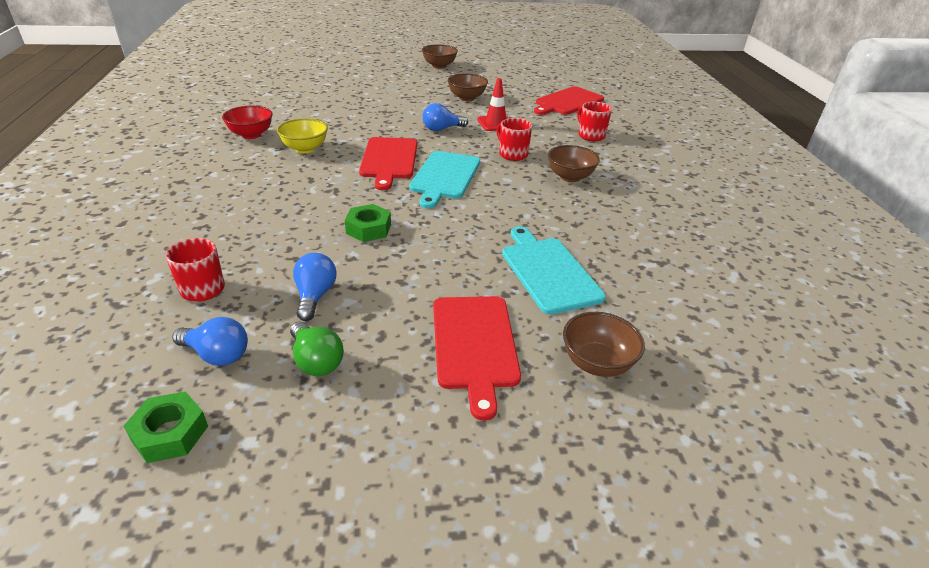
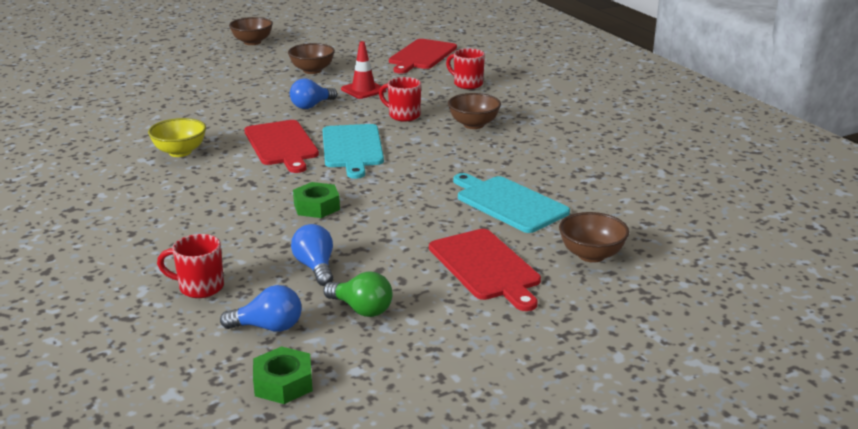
camera: 20 degrees left, 10 degrees down
(251, 135) = (103, 151): red bowl -> none

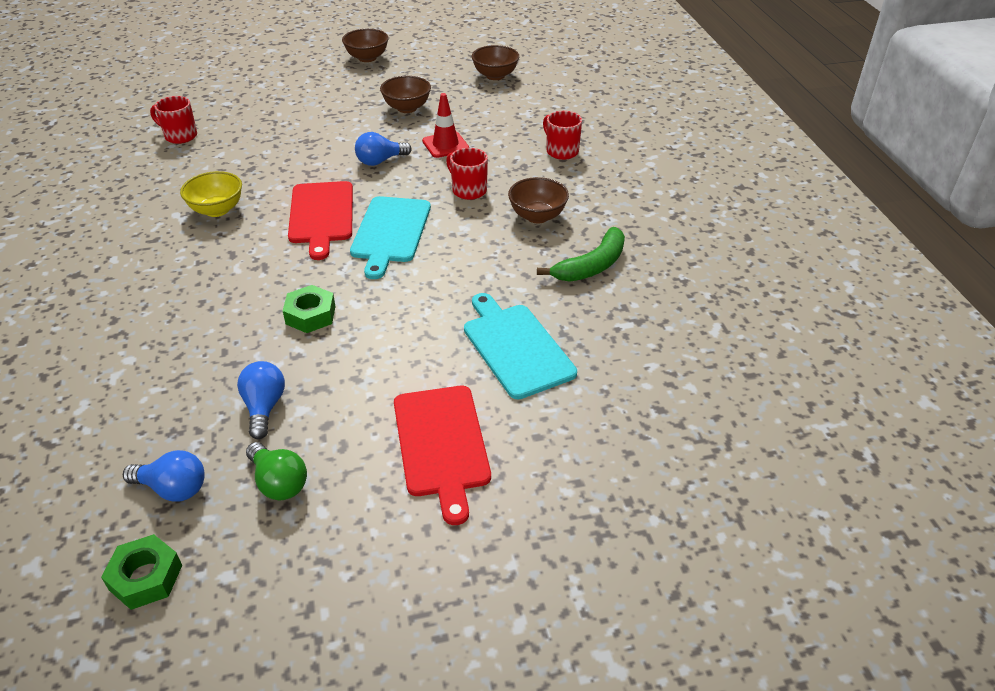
camera: 15 degrees right, 15 degrees up
(199, 287) = (136, 414): red mug -> red mug (179, 136)
(422, 56) = (533, 101): red cutting board -> none
(539, 148) = (592, 266): none -> green banana
(591, 255) = (568, 450): brown bowl -> brown bowl (495, 76)

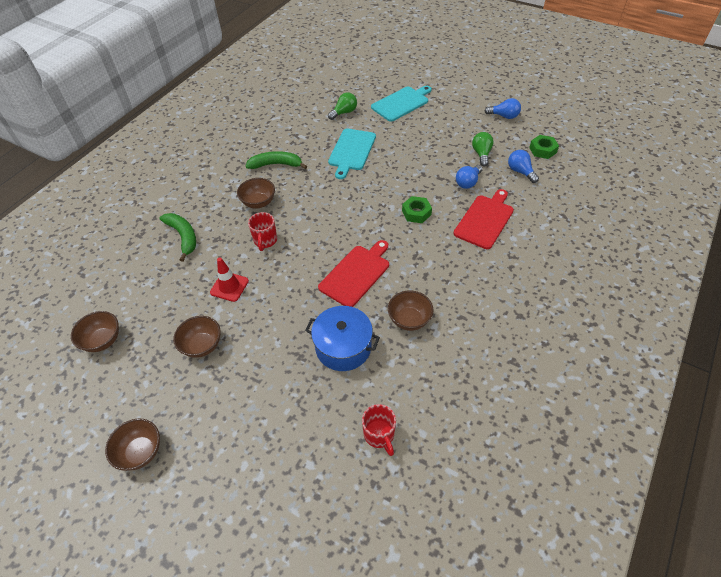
camera: 135 degrees left, 10 degrees up
(217, 210) = (409, 320): yellow bowl -> brown bowl
(270, 162) = (343, 347): none -> blue pot
(380, 161) = (280, 299): blue light bulb -> blue light bulb (504, 116)
(390, 232) = (334, 238): turquoise cutting board -> turquoise cutting board (401, 103)
(442, 444) = (416, 136): red cutting board -> red cutting board (485, 220)
(561, 151) = (183, 236): red mug -> green banana
(629, 410) = (344, 112): none -> green light bulb

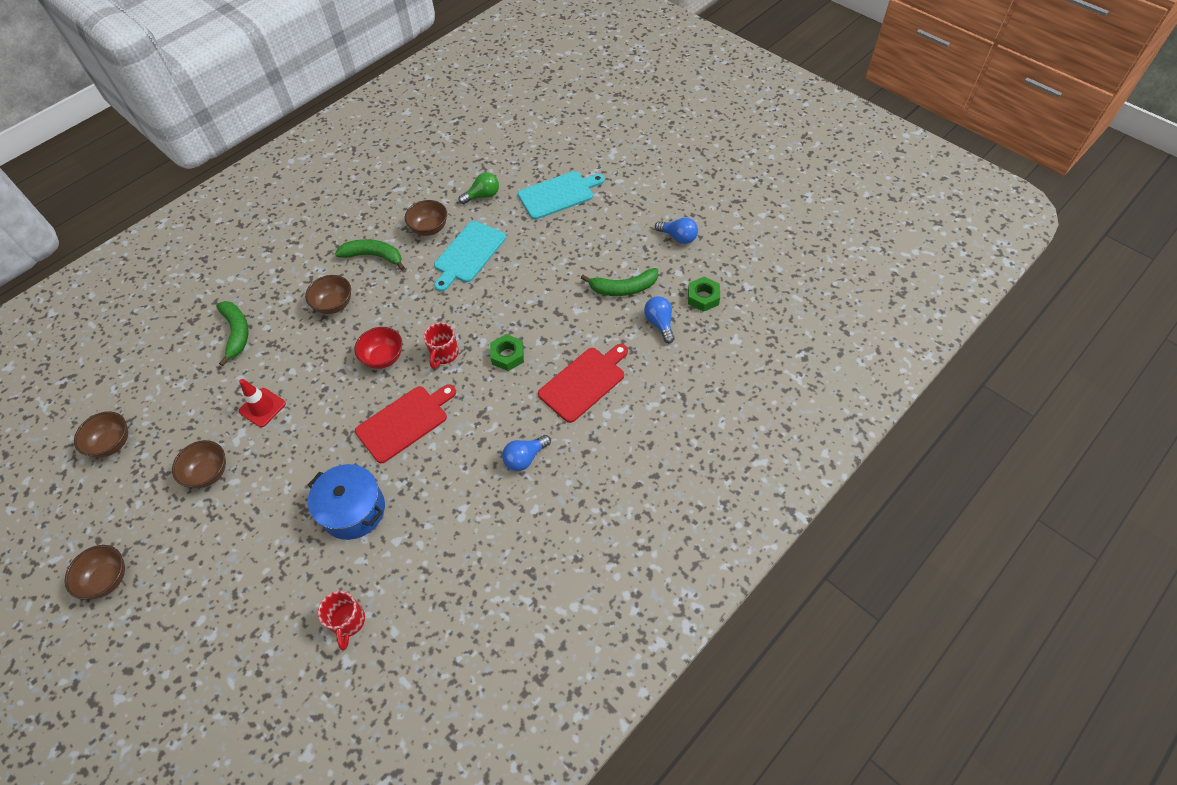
camera: 15 degrees right, 5 degrees up
(265, 241) = (322, 357): red mug -> red mug (444, 354)
(317, 232) = (383, 358): none -> red bowl
(409, 320) = (439, 493): brown bowl -> brown bowl (429, 228)
(468, 182) = (588, 326): blue light bulb -> blue light bulb (525, 458)
(481, 154) = (623, 288): green light bulb -> green banana

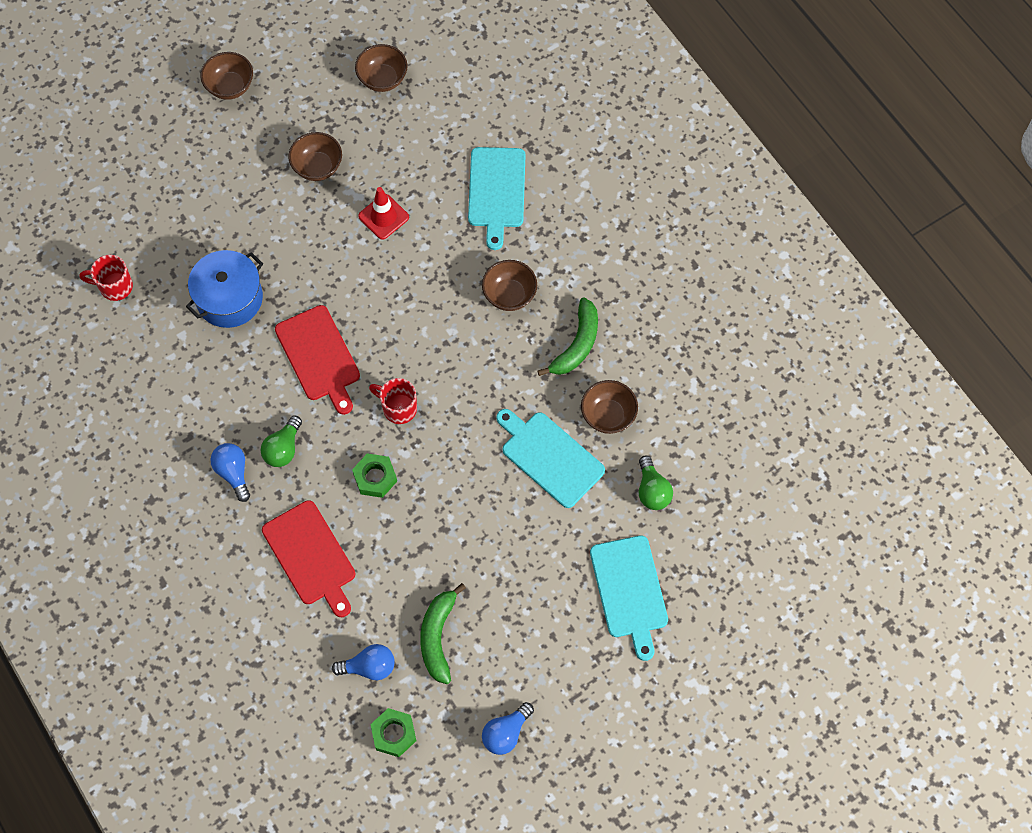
camera: 100 degrees right, 10 degrees up
(237, 333) = (497, 191): green banana -> turquoise cutting board
(383, 358) = (413, 342): red bowl -> none
(495, 426) = (283, 448): none -> green light bulb

